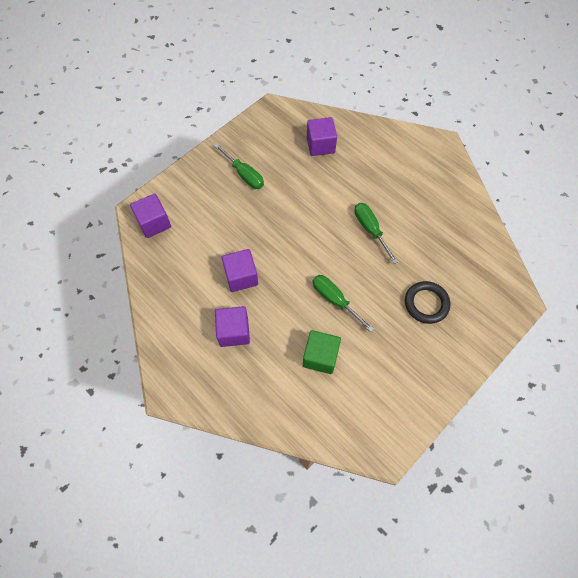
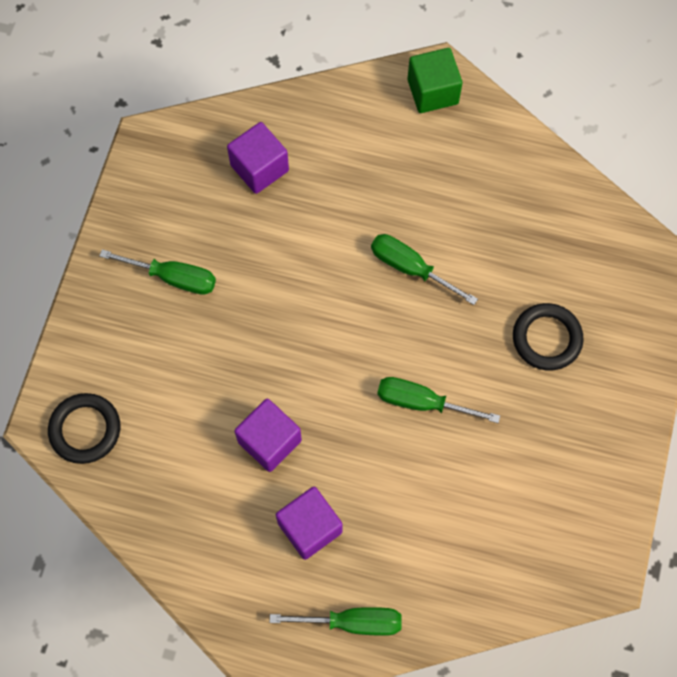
camera: 30 degrees left, 5 degrees up
(154, 223) = (85, 430): purple cube -> black ring
(224, 394) = (352, 622): none -> green screwdriver
(320, 356) = (449, 495): green cube -> green cube (432, 91)

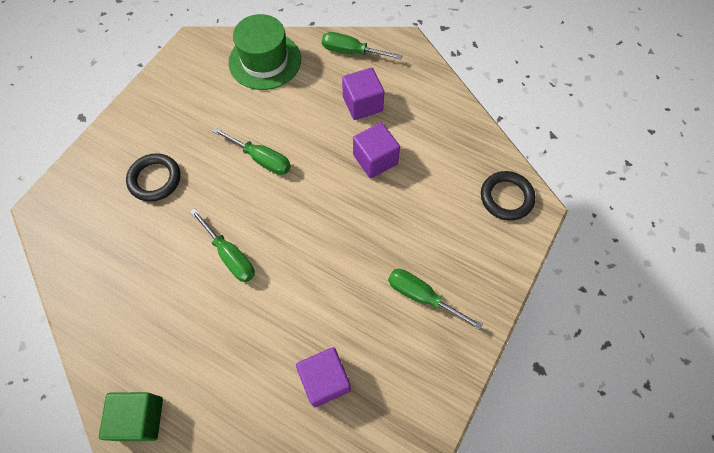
camera: 165 degrees left, 5 degrees down
(480, 568) = (265, 61): none -> green hat

